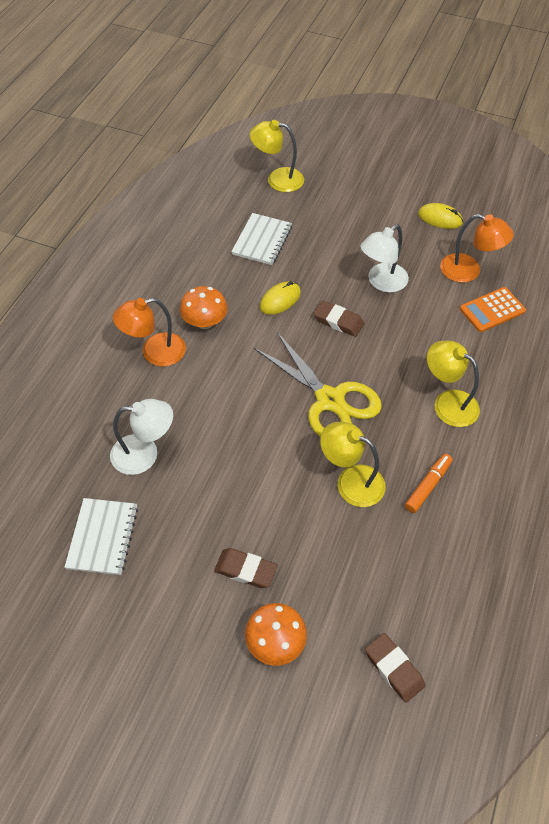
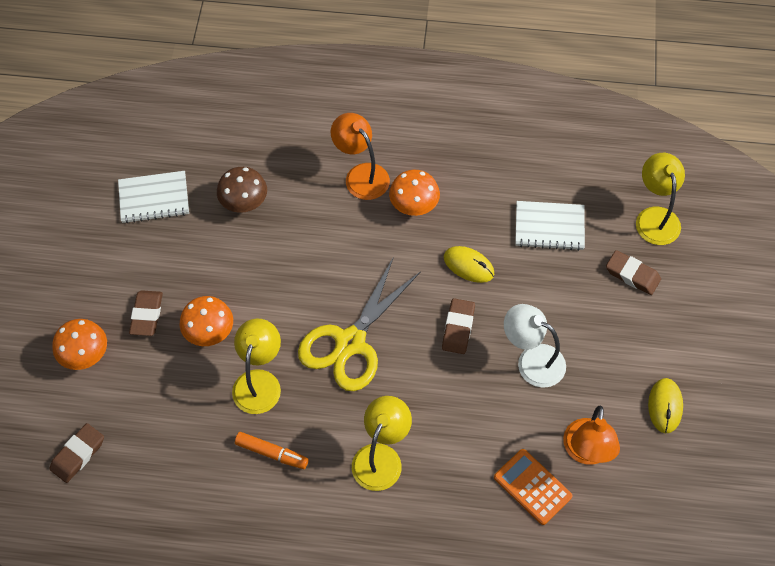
camera: 75 degrees right, 5 degrees up
(144, 454) = (244, 203): white lamp -> brown mushroom
(284, 514) = (209, 332): none -> orange mushroom
(323, 205) = (632, 275): none -> brown eraser

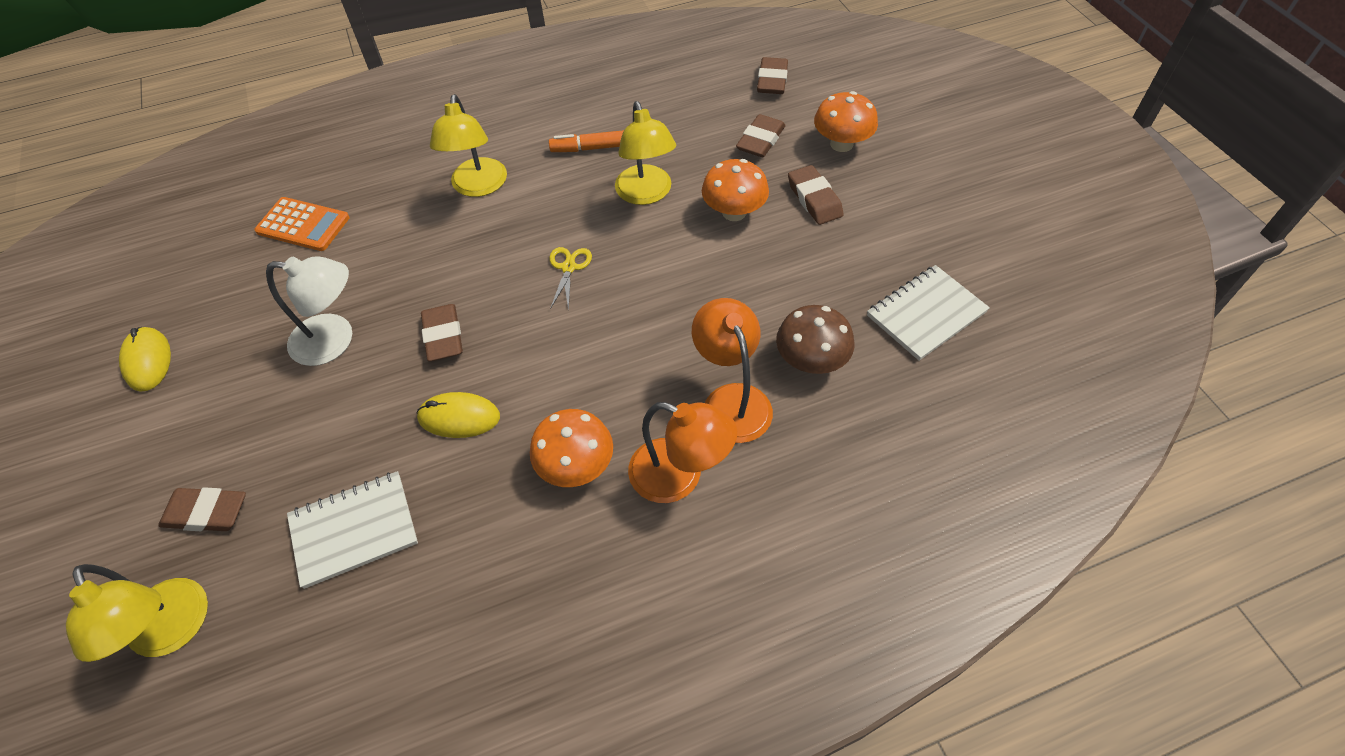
camera: 155 degrees right, 5 degrees down
(139, 391) = (760, 140): none -> brown eraser
(350, 343) = (568, 267): yellow scissors -> yellow scissors, size x0.41
(586, 452) = (245, 277): orange lamp -> orange lamp (731, 400)

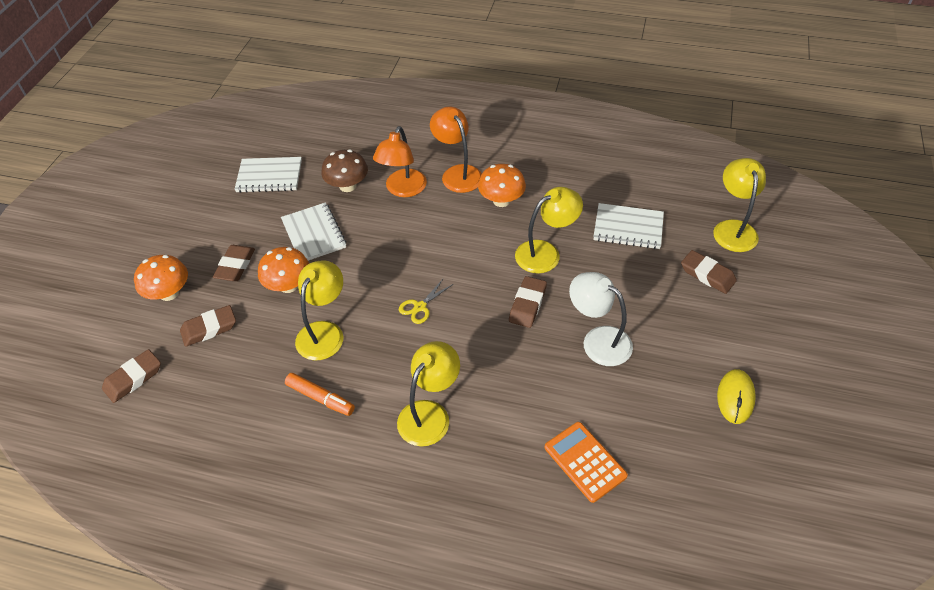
camera: 145 degrees left, 5 degrees down
(459, 417) = (545, 253): yellow mouse -> yellow lamp
(775, 276) = (314, 234): none -> white notebook

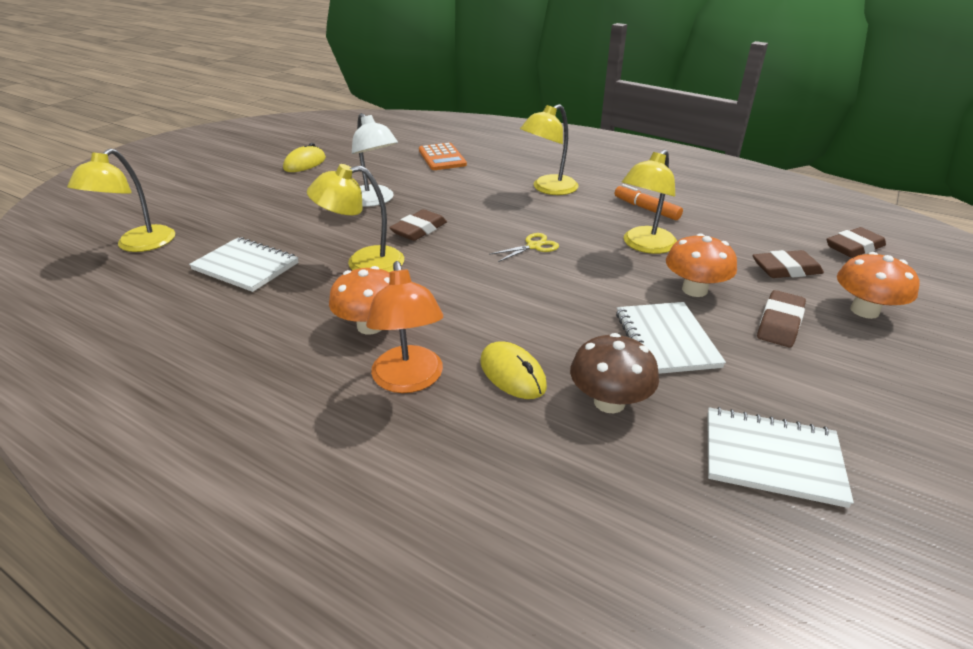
camera: 165 degrees left, 15 degrees down
(403, 189) = (512, 374): orange lamp -> yellow mouse
(707, 275) = (222, 219): brown eraser -> none

